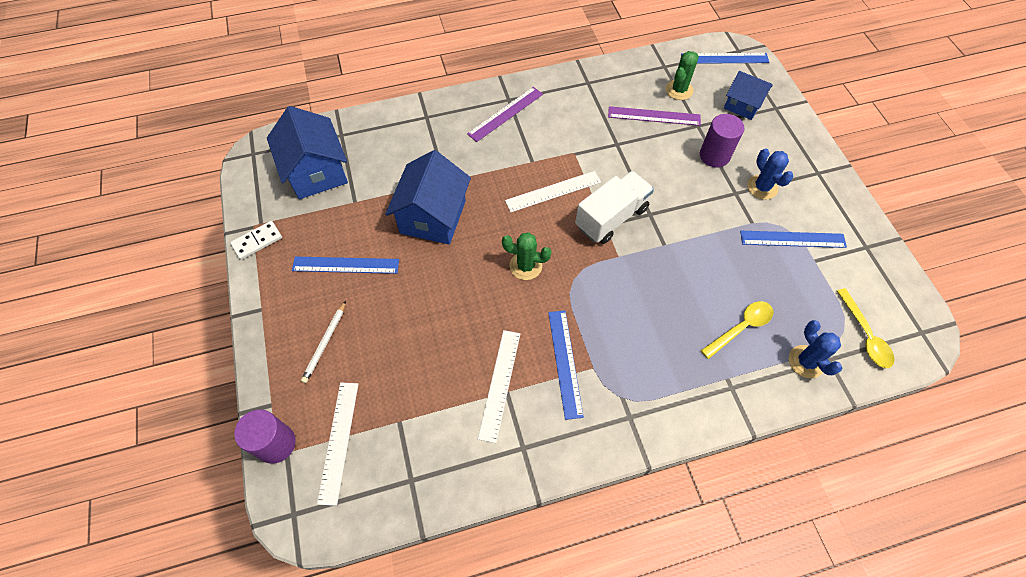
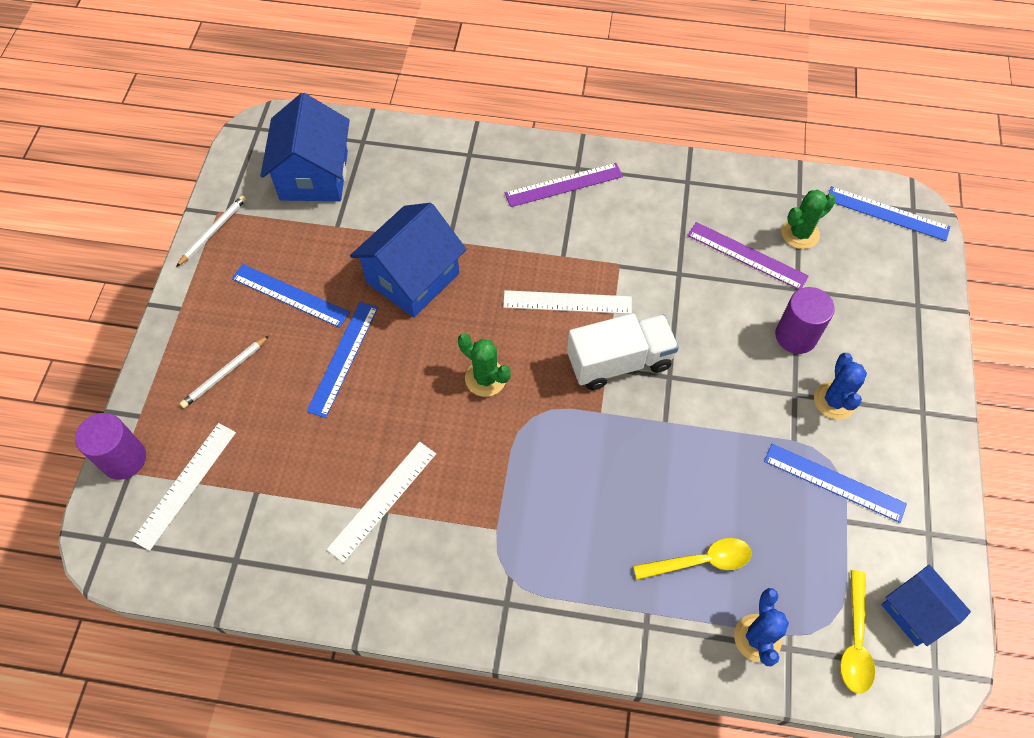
camera: 25 degrees right, 0 degrees up
(257, 241) = (213, 231): white domino -> white pencil
(565, 362) = (467, 509): blue ruler -> blue ruler (343, 358)
(742, 105) = (873, 284): blue house -> blue house (915, 612)

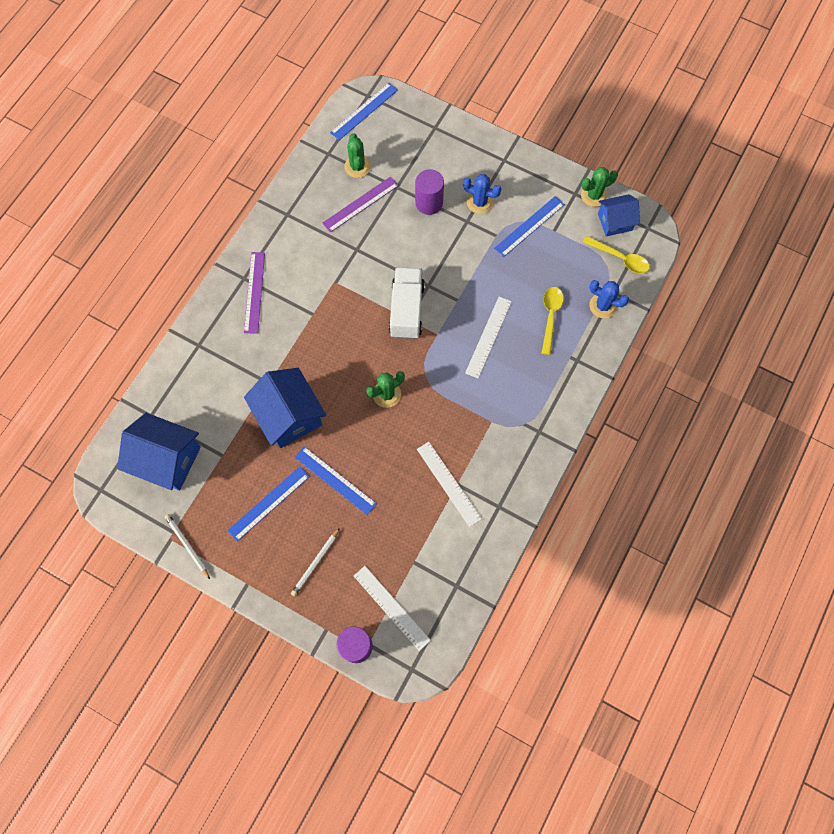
camera: 70 degrees left, 10 degrees up
(225, 373) = (315, 563): white pencil -> white pencil turned 60 degrees clockwise
(567, 302) = (350, 324): white ruler -> white ruler (488, 337)
(942, 563) = (594, 195): none -> green cactus

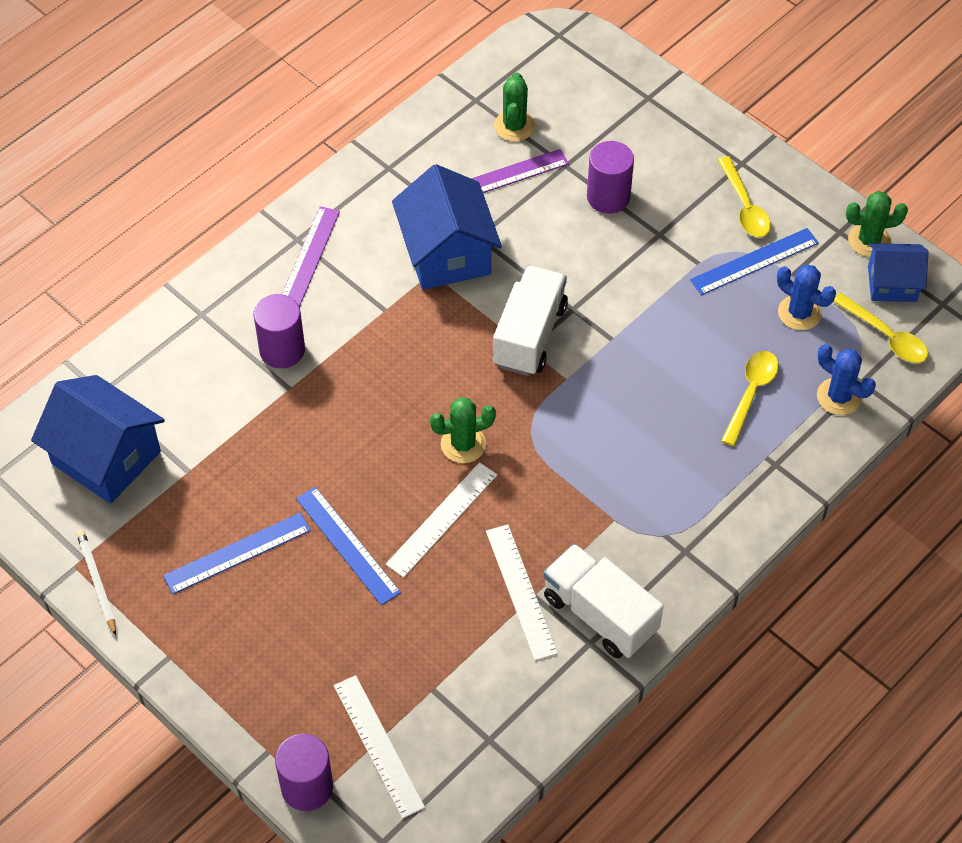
camera: 15 degrees right, 15 degrees down
(256, 357) = (282, 350): none -> purple cylinder
(289, 416) = (306, 440): blue house -> blue house (447, 253)
(315, 563) = (281, 654): white pencil -> none
(364, 111) = (547, 54): blue ruler -> none
(479, 202) = (686, 212): blue cactus -> blue cactus (799, 313)
(488, 337) = (645, 400): white ruler -> white ruler (442, 519)
(499, 486) = (600, 614): none -> white truck
(514, 190) = (745, 207): none -> yellow spoon

